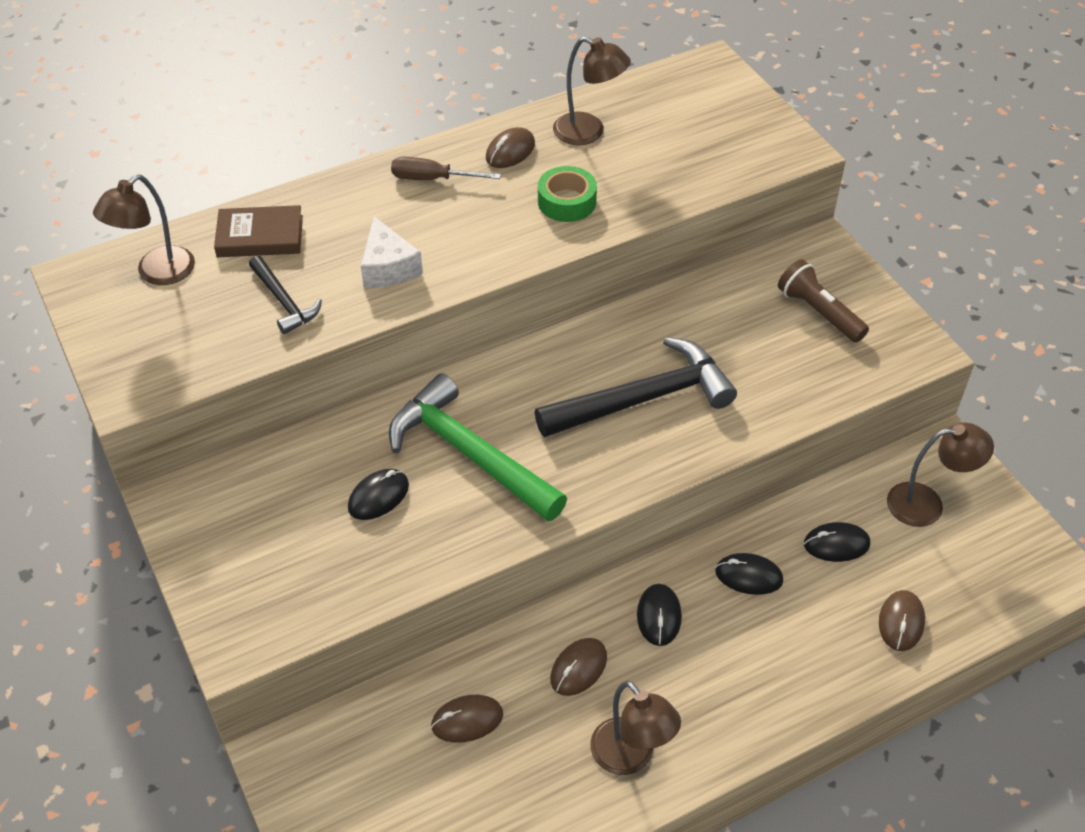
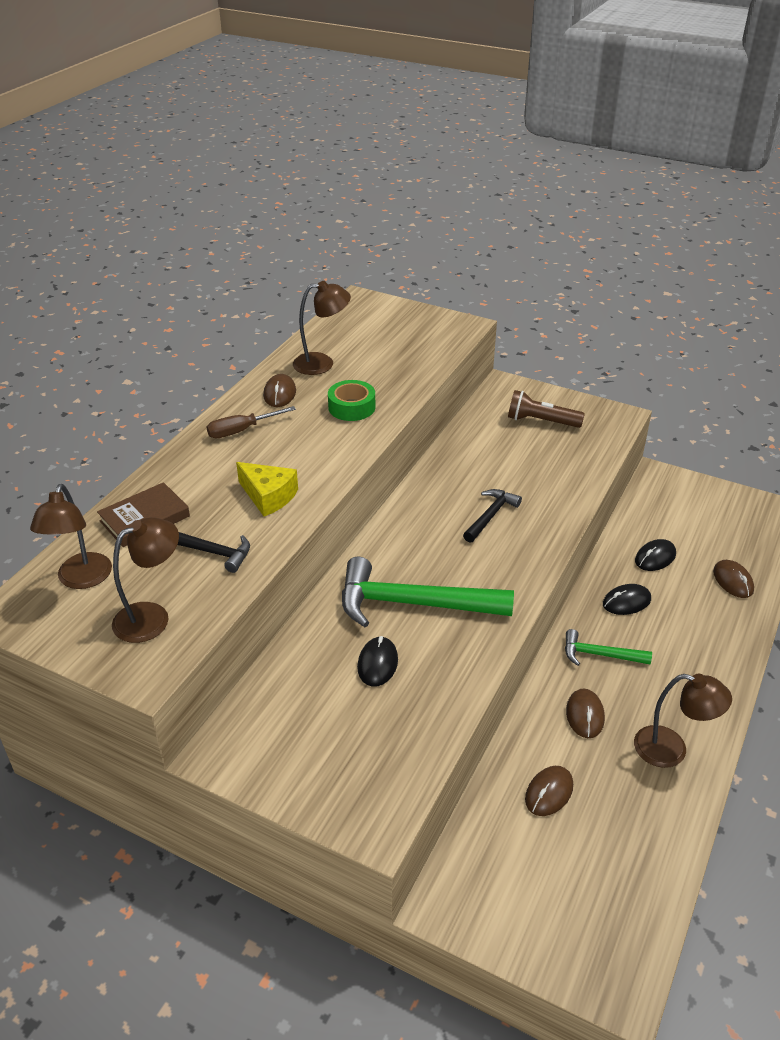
camera: 35 degrees left, 10 degrees down
(388, 267) = (268, 496): white cheese -> yellow cheese
(643, 399) = (490, 516): black hammer -> black hammer, size x0.52
(659, 616) = (600, 655): black mouse -> green hammer
(927, 504) = (678, 511): brown lamp -> brown lamp (152, 617)

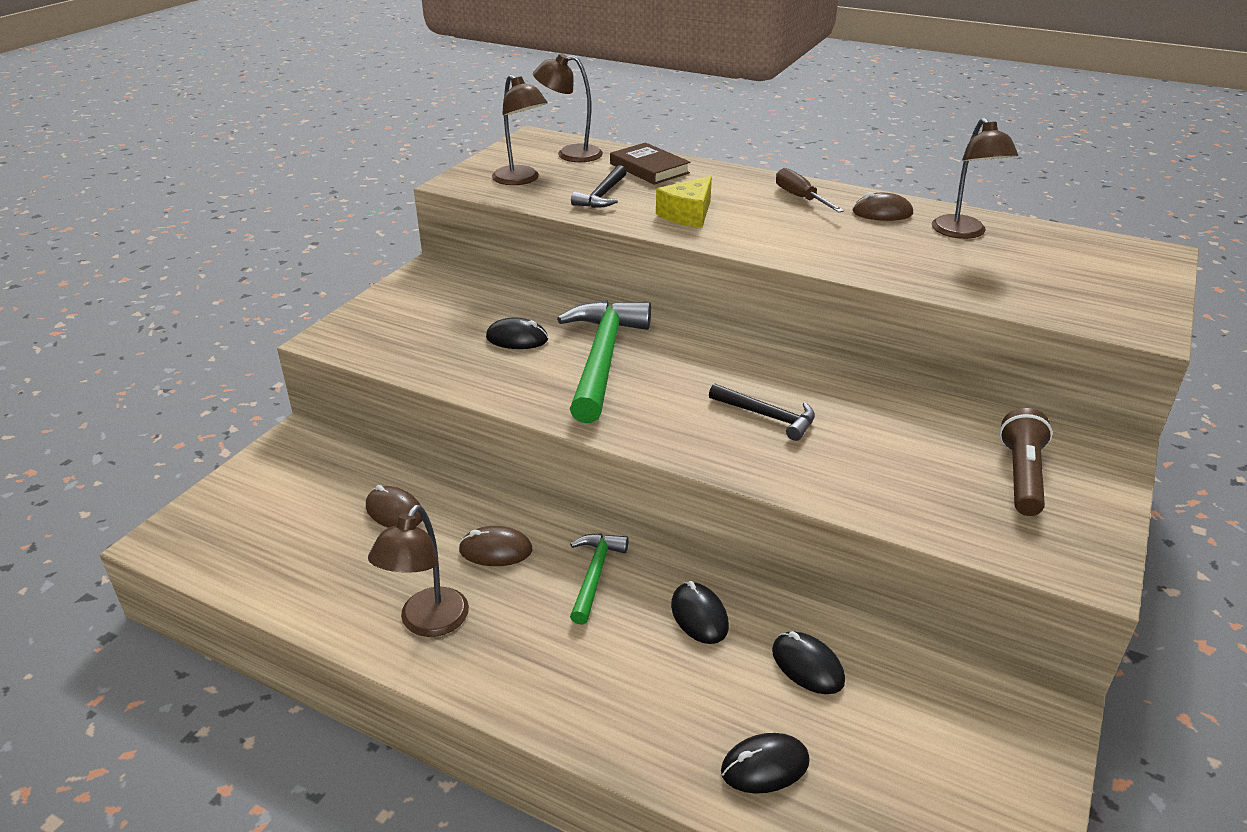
camera: 90 degrees right, 5 degrees down
(351, 407) = (871, 251): green tape -> none
(733, 581) = (765, 766): brown mouse -> black mouse

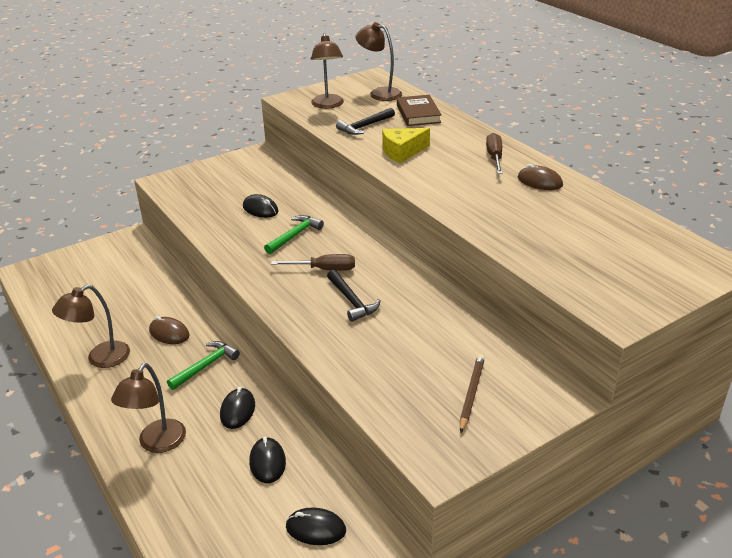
camera: 30 degrees right, 0 degrees up
(394, 511) = (140, 294): brown mouse -> none
(602, 359) = (294, 235): green hammer -> green hammer, size x0.52
(689, 389) = (324, 269): none -> brown screwdriver
(765, 766) = (188, 503): black mouse -> black mouse (315, 529)
(963, 233) = (580, 211): brown lamp -> brown lamp (157, 443)
(1021, 476) = (471, 393): brown flashlight -> brown pencil

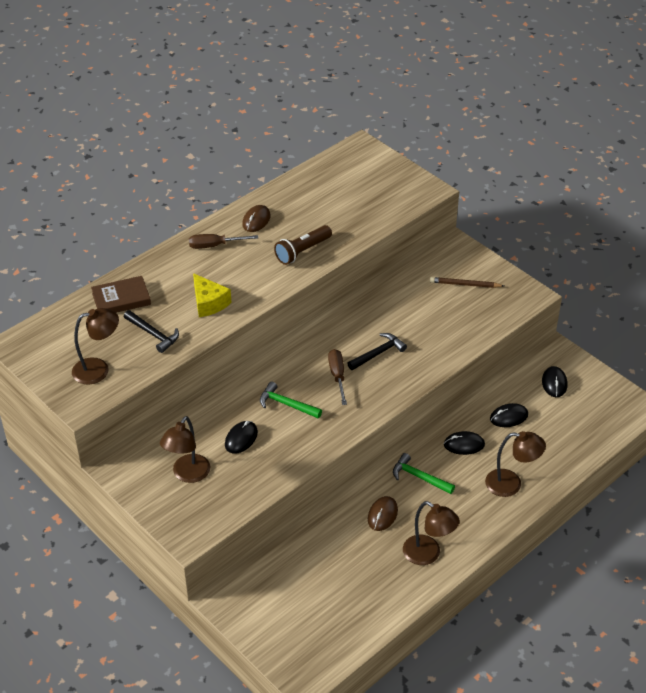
camera: 100 degrees left, 10 degrees up
(379, 93) = (66, 332): brown lamp -> brown lamp (187, 475)
(480, 206) = (302, 251): none -> brown flashlight

